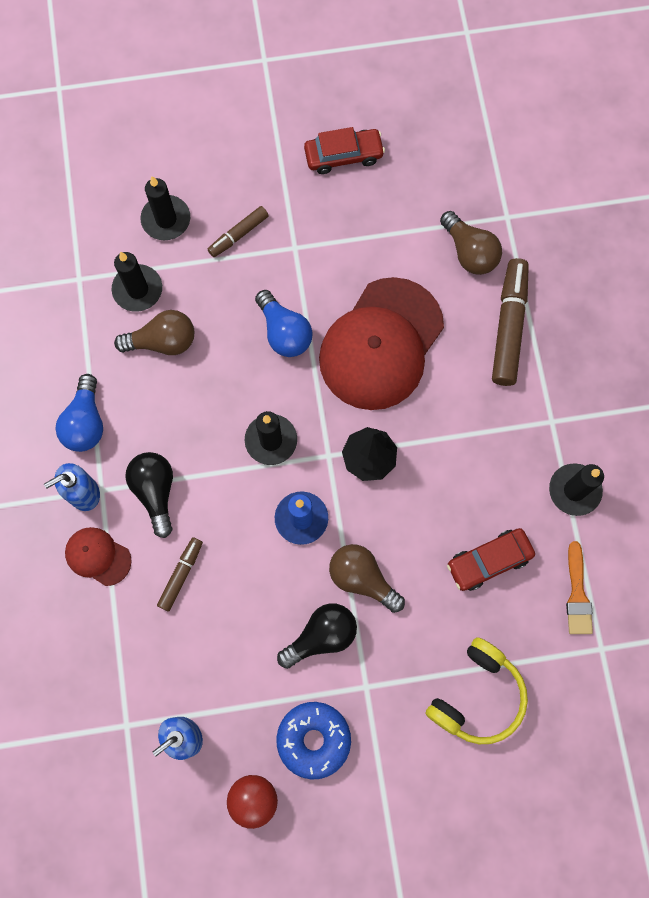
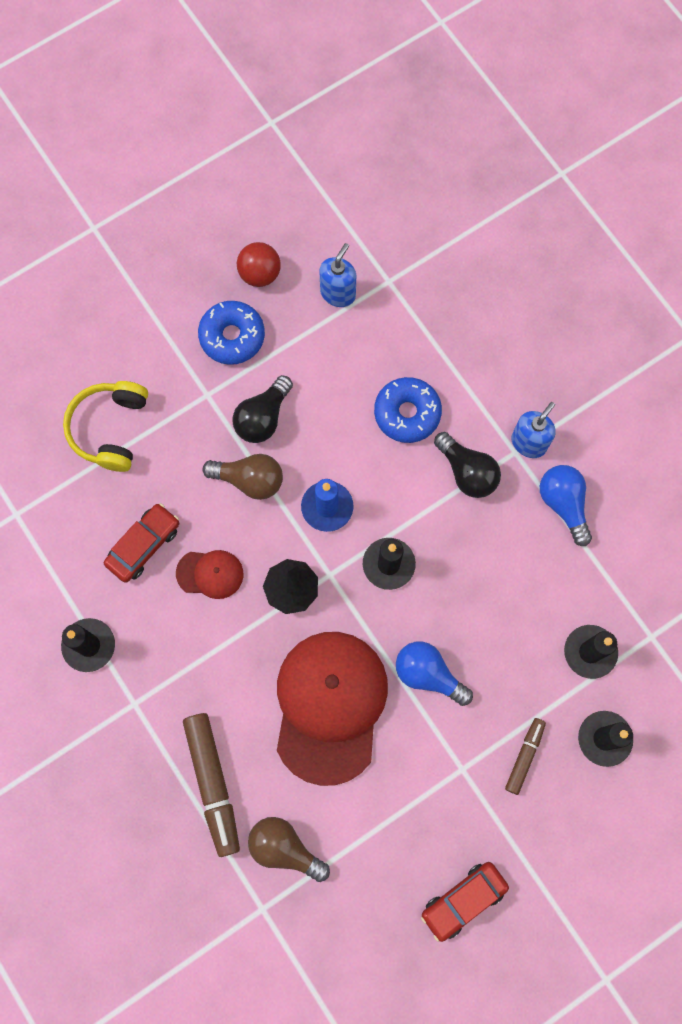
camera: 155 degrees right, 0 degrees up
(98, 556) = (486, 397): red cap -> red cap (210, 574)
(163, 341) = (537, 611): brown light bulb -> none
(181, 575) = (407, 413): brown marker -> blue donut
(577, 594) = (53, 552): orange brush -> none

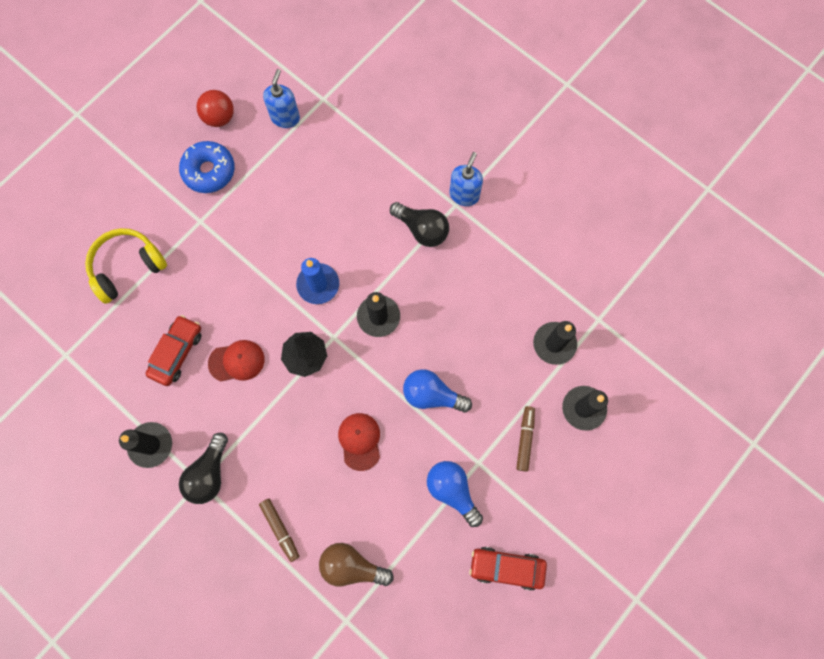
camera: 15 degrees left, 0 degrees up
(110, 429) = (127, 267): yellow headphones -> yellow headphones turned 60 degrees clockwise
(213, 783) = (280, 529): brown marker -> brown marker, size x0.56
(249, 480) = (250, 279): brown light bulb -> none
(263, 417) = (249, 228): black light bulb -> black light bulb (209, 473)
(330, 706) = (360, 441): red cap -> red cap, size x0.45
(407, 413) = (363, 196): blue donut -> none
(463, 900) = (506, 567): red car -> red car turned 60 degrees clockwise
(563, 504) = (503, 235): blue light bulb -> blue light bulb (452, 491)

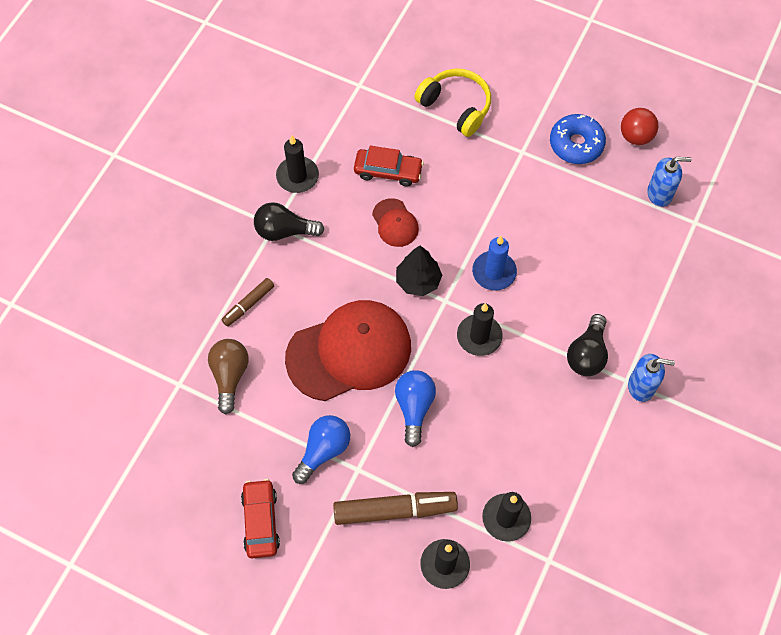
camera: 75 degrees right, 10 degrees down
(360, 441) = (349, 352): red cap -> red cap, size x2.20
(525, 439) = (394, 510): brown marker -> brown marker, size x1.79

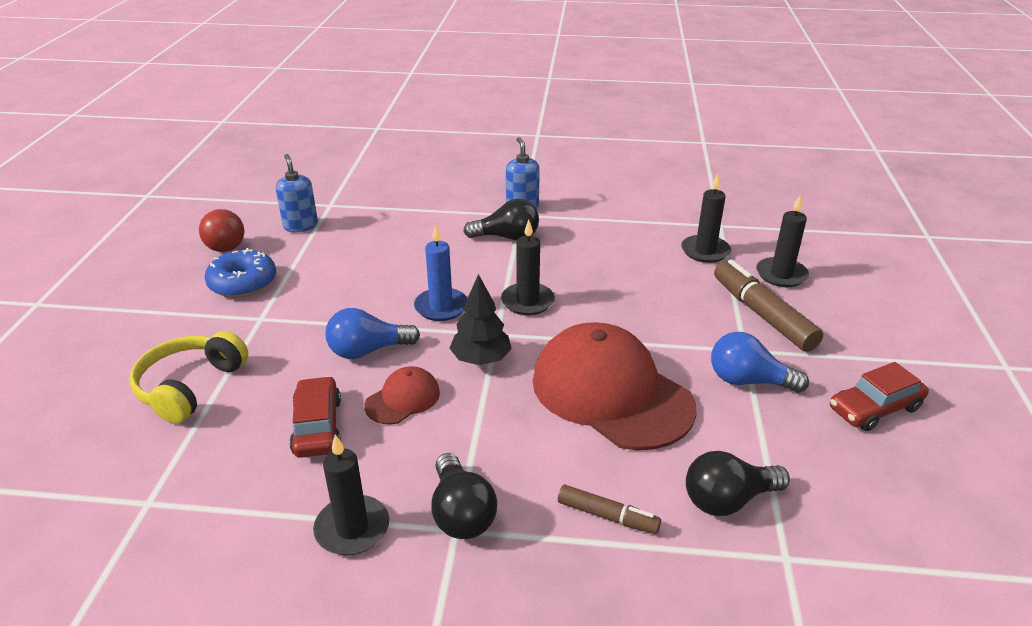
camera: 110 degrees left, 30 degrees down
(230, 376) = (728, 500): brown light bulb -> black light bulb
(414, 407) = (642, 327): blue light bulb -> blue light bulb (368, 350)

